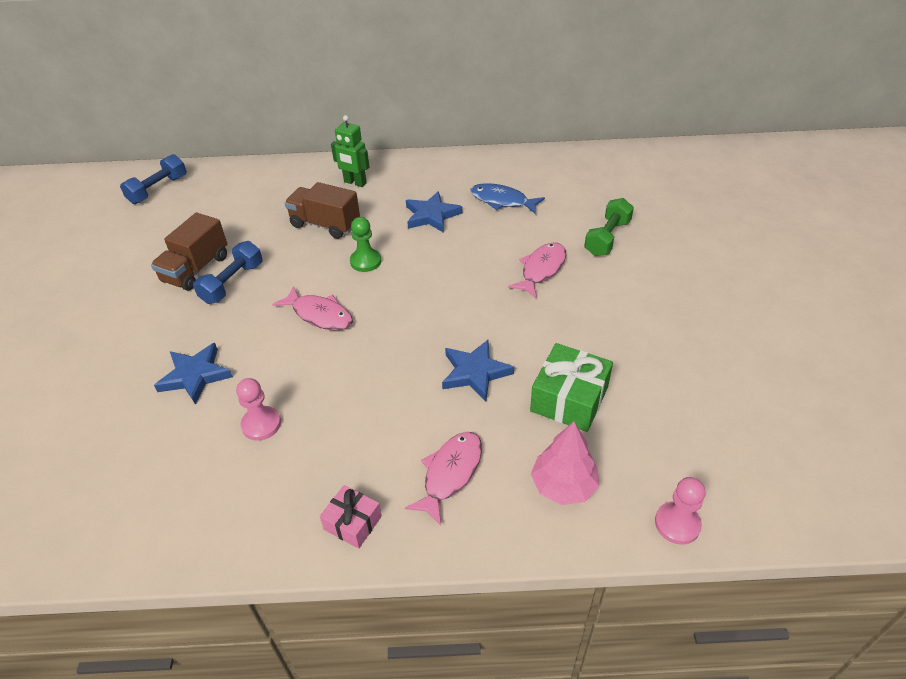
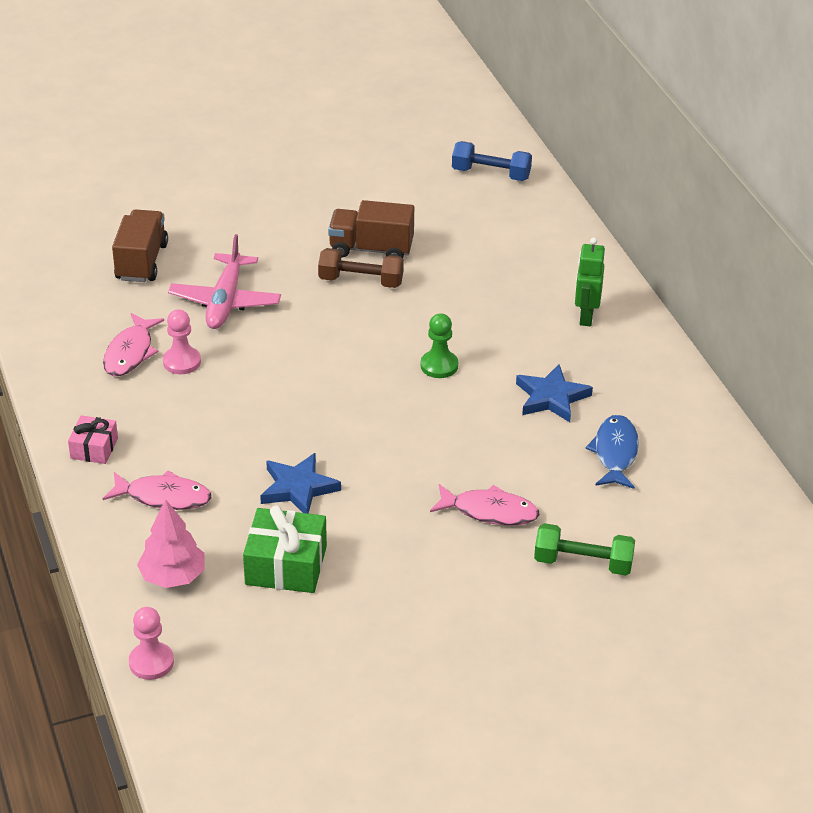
camera: 70 degrees right, 5 degrees down
(195, 375) = (225, 302): blue star -> pink plane
(232, 283) = (361, 281): blue dumbbell -> brown dumbbell
(319, 315) = (338, 356): pink fish -> pink fish (130, 353)
(325, 224) = (490, 316): brown truck -> brown truck (141, 262)

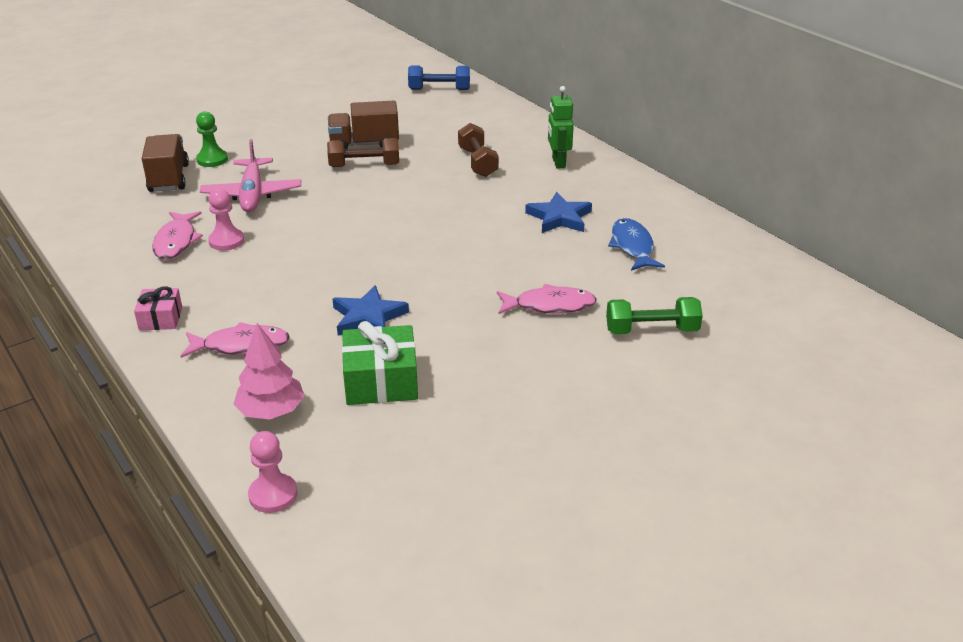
camera: 15 degrees left, 5 degrees down
(439, 366) = (455, 210): green pawn -> green pawn (212, 160)
(491, 299) = (477, 162): none -> brown dumbbell

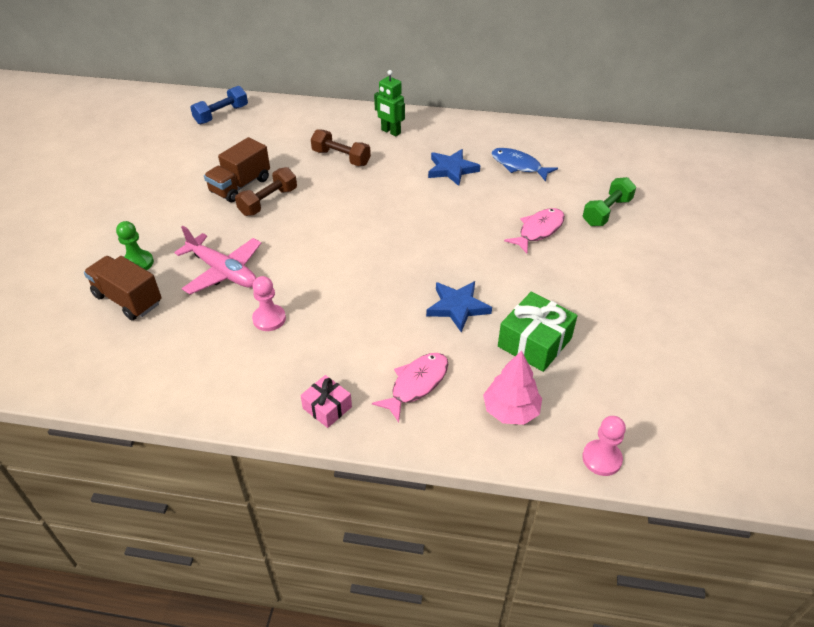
camera: 45 degrees left, 10 degrees up
(176, 241) = (231, 344): pink fish -> none

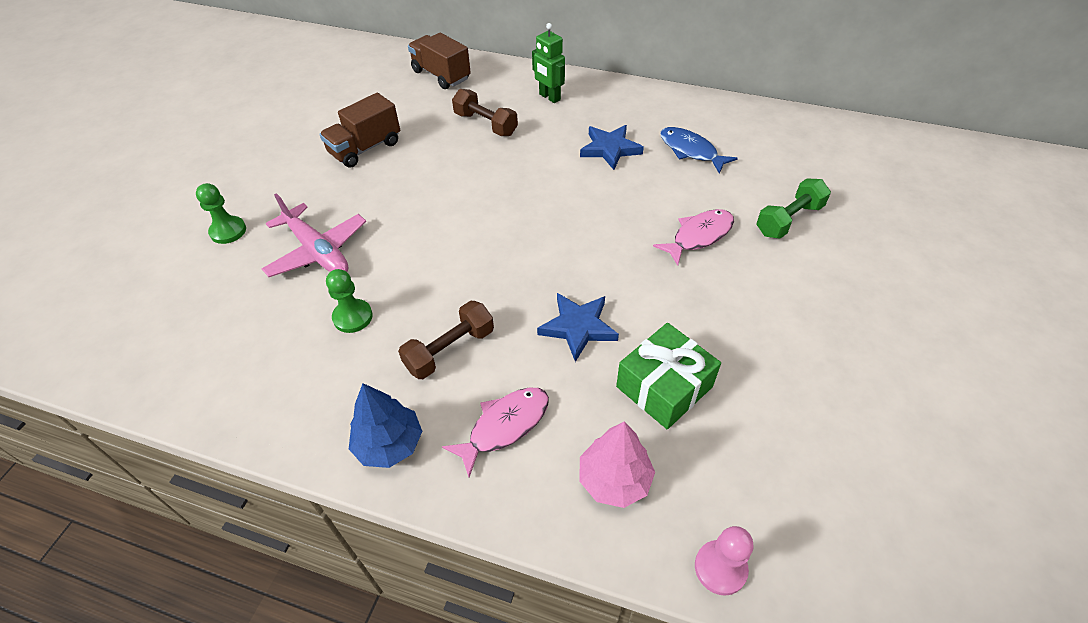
camera: 10 degrees right, 5 degrees up
(128, 299) = (204, 275): brown truck -> brown truck (441, 75)
(221, 115) = (367, 63): blue dumbbell -> none
(268, 202) = (391, 170): brown dumbbell -> brown dumbbell (450, 350)
(269, 319) = (353, 317): pink pawn -> green pawn
(327, 407) = (389, 444): pink gift -> blue tree

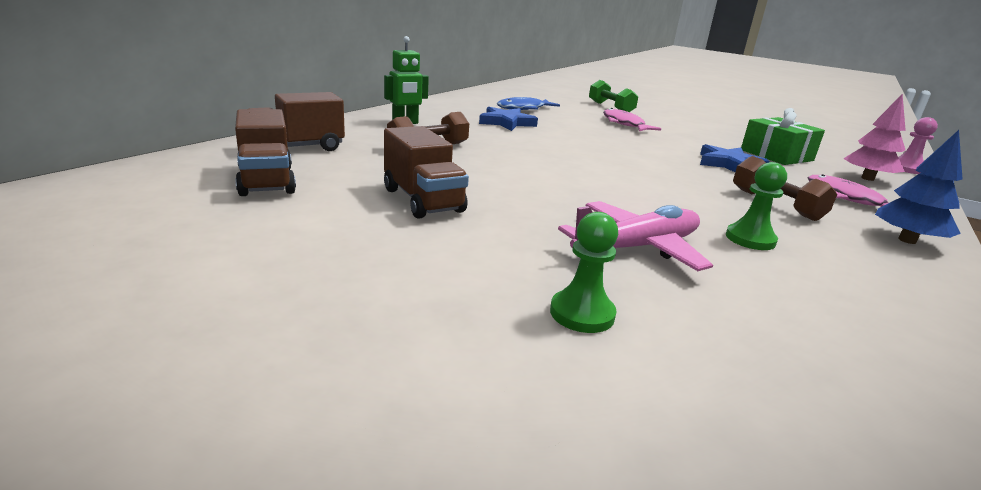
camera: 80 degrees left, 25 degrees down
(371, 87) = (266, 181): none -> brown truck

